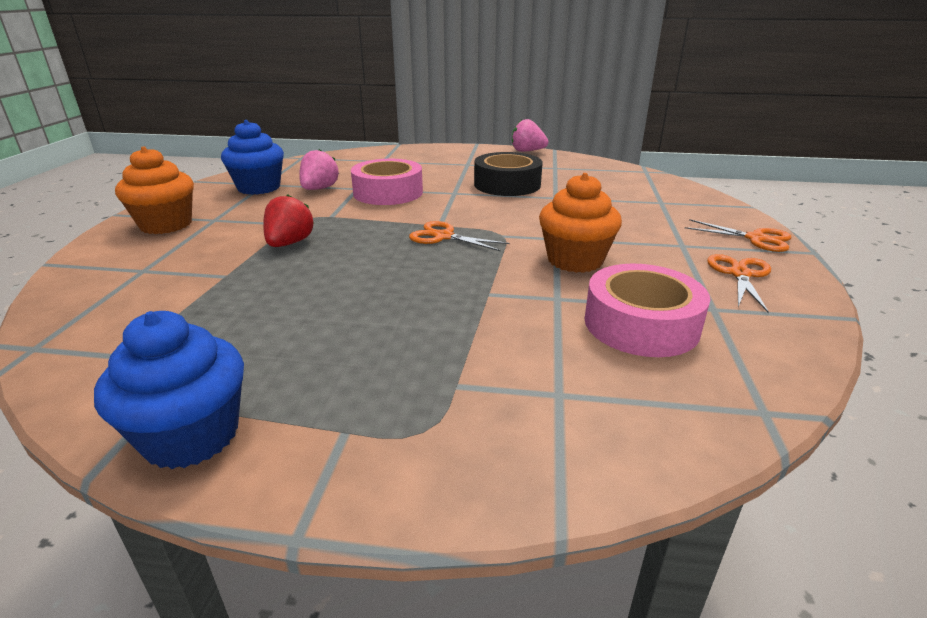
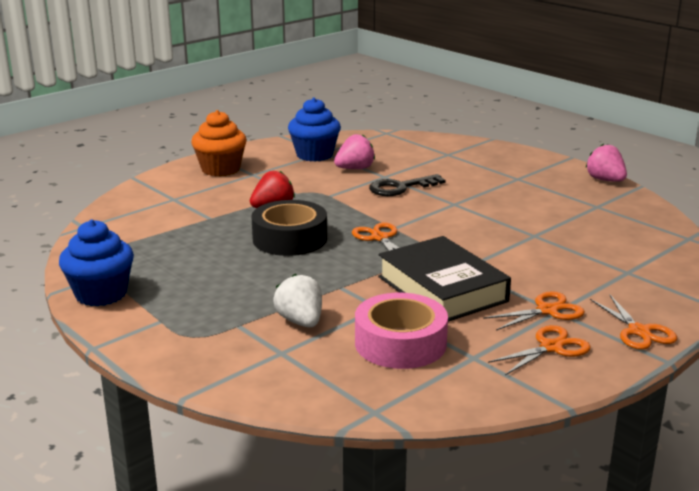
camera: 40 degrees right, 5 degrees down
(388, 193) = (400, 188): pink tape -> black key
(507, 184) = (514, 210): black tape -> black tape (290, 239)
(515, 347) = (300, 321): none -> white strawberry
(575, 260) = (442, 289): orange cupcake -> black book
(677, 247) = (547, 310): none -> orange scissors

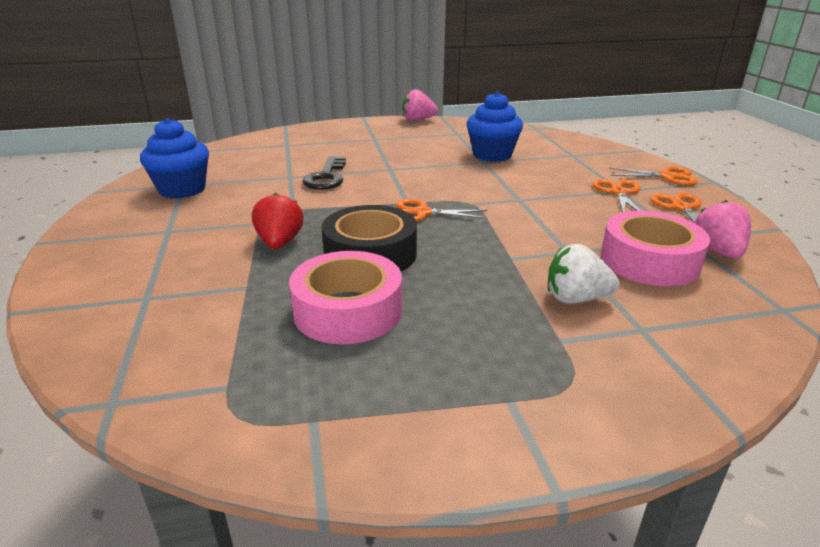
camera: 60 degrees left, 5 degrees up
(101, 294) = (381, 440): blue cupcake -> blue cupcake (492, 155)
(211, 253) = (348, 310): none -> pink tape
(220, 169) = (117, 245): orange cupcake -> none
(355, 169) = (251, 182): pink strawberry -> pink strawberry (717, 251)
(442, 289) = (552, 216): black book -> none

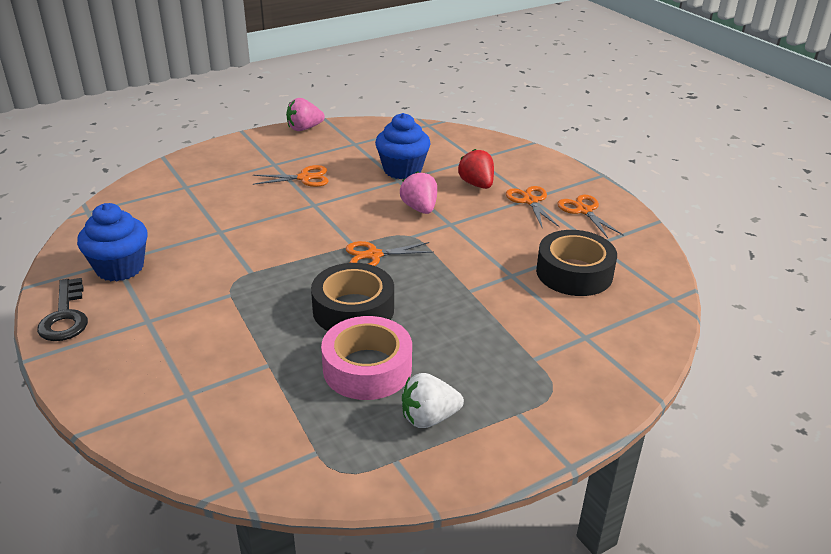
camera: 20 degrees left, 5 degrees up
(280, 243) = (266, 314): red strawberry -> red strawberry (477, 184)
(326, 177) = (258, 226): black key -> black key (65, 316)
(576, 299) = (532, 320): white strawberry -> white strawberry (429, 418)
(649, 261) = (574, 273): pink tape -> black tape
(667, 177) = (564, 175): orange scissors -> orange scissors (304, 178)
(717, 251) = (620, 253): pink strawberry -> pink strawberry (419, 208)

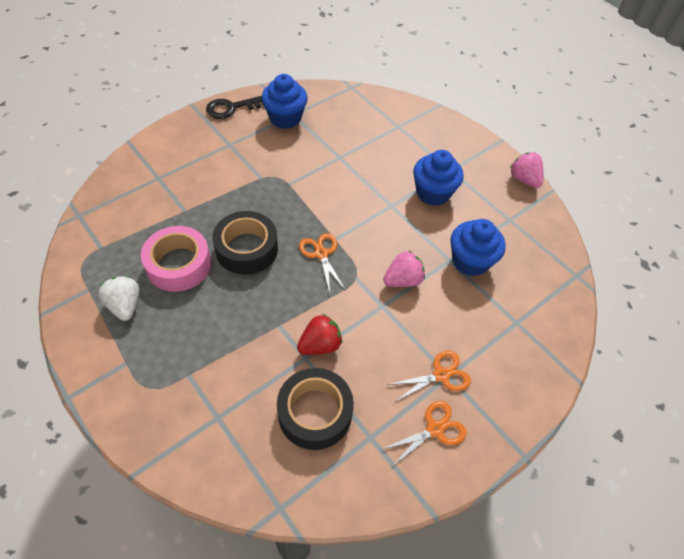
camera: 80 degrees right, 20 degrees up
(304, 178) = (433, 193): orange scissors -> blue cupcake
(477, 184) = (461, 325): red strawberry -> red strawberry (320, 345)

